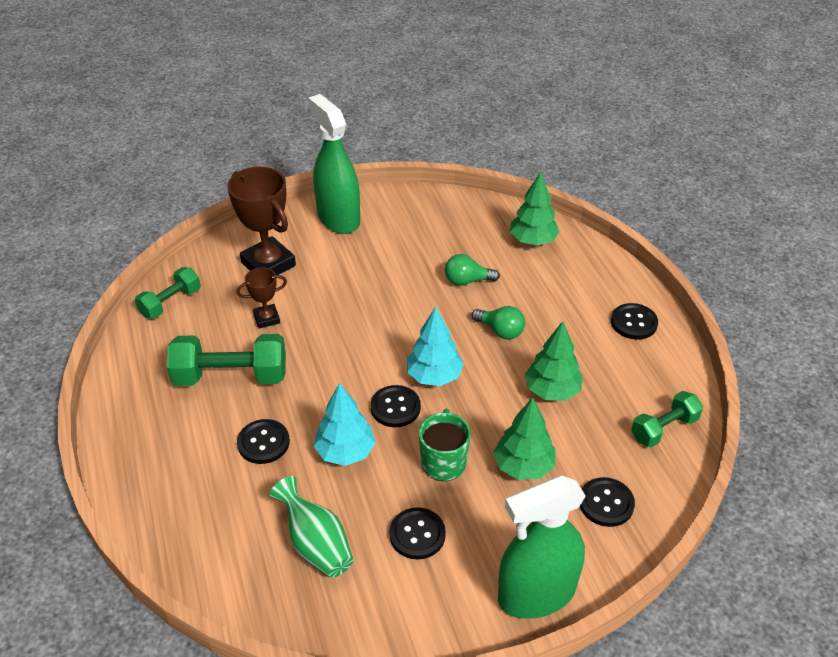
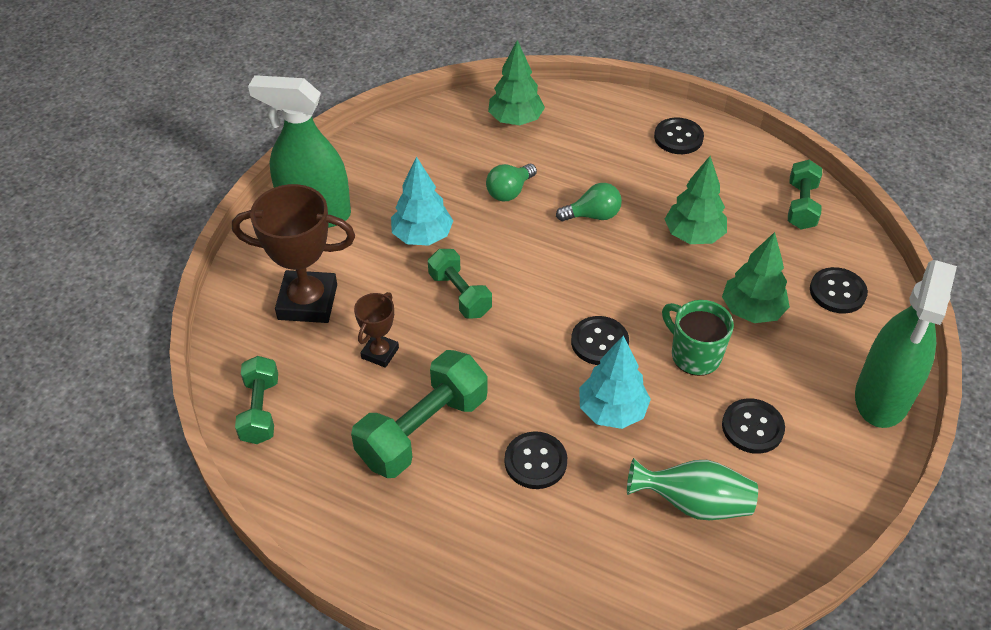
camera: 45 degrees left, 5 degrees up
(353, 319) = (460, 294): none -> green dumbbell
(434, 376) = (593, 292): turquoise tree -> turquoise tree (422, 236)

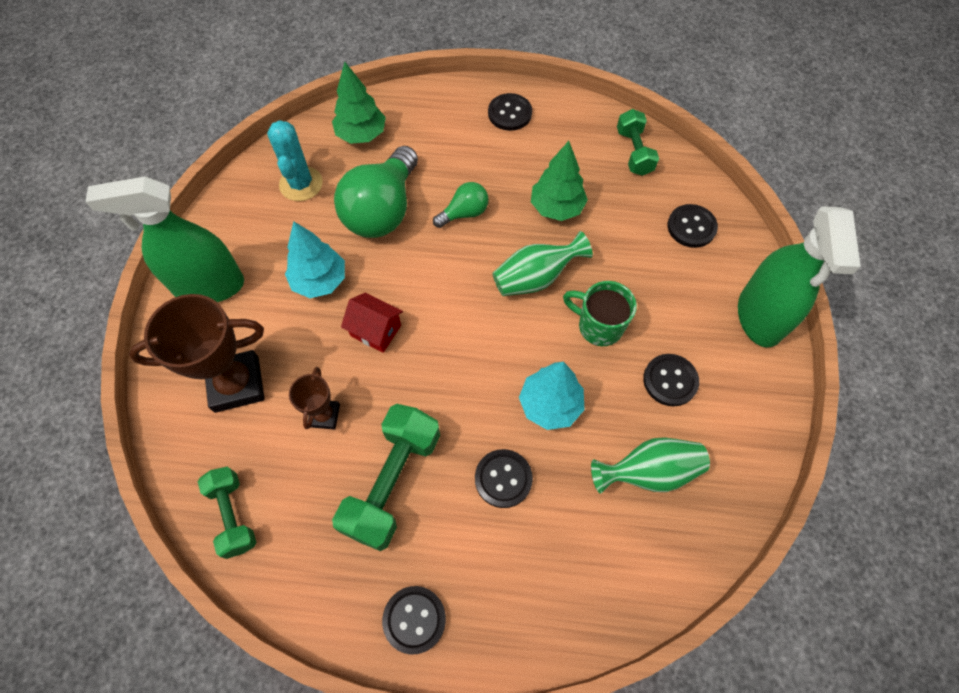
camera: 20 degrees left, 15 degrees up
(438, 148) = (301, 184): none -> turquoise cactus
(460, 294) = (375, 330): green dumbbell -> red house
(509, 191) = (382, 210): green light bulb -> green light bulb, size x2.00
(599, 342) = (515, 339): black button -> black button (414, 619)
(644, 293) = (535, 278): none -> green vase
(751, 310) = (630, 267): green tree -> none

